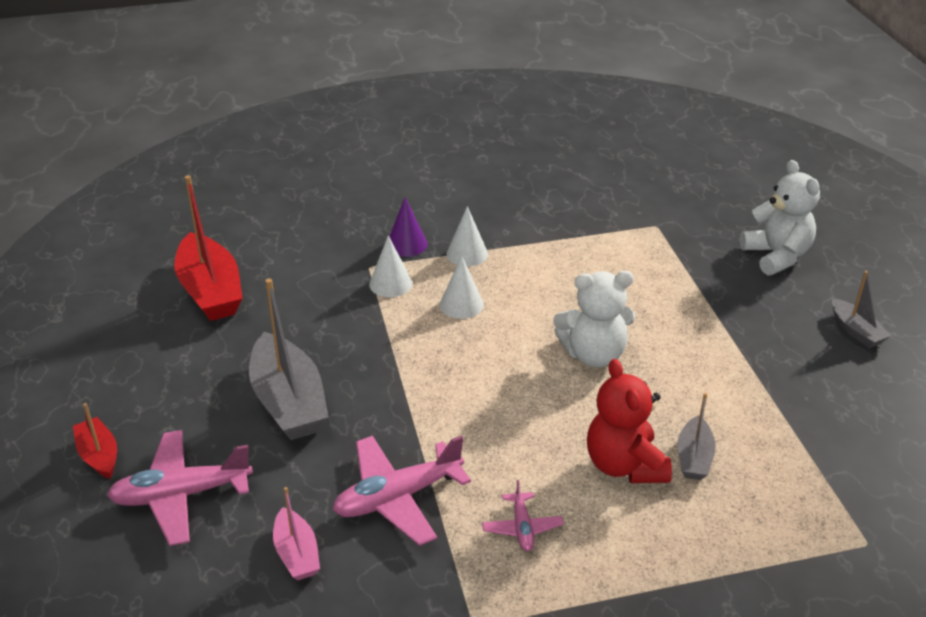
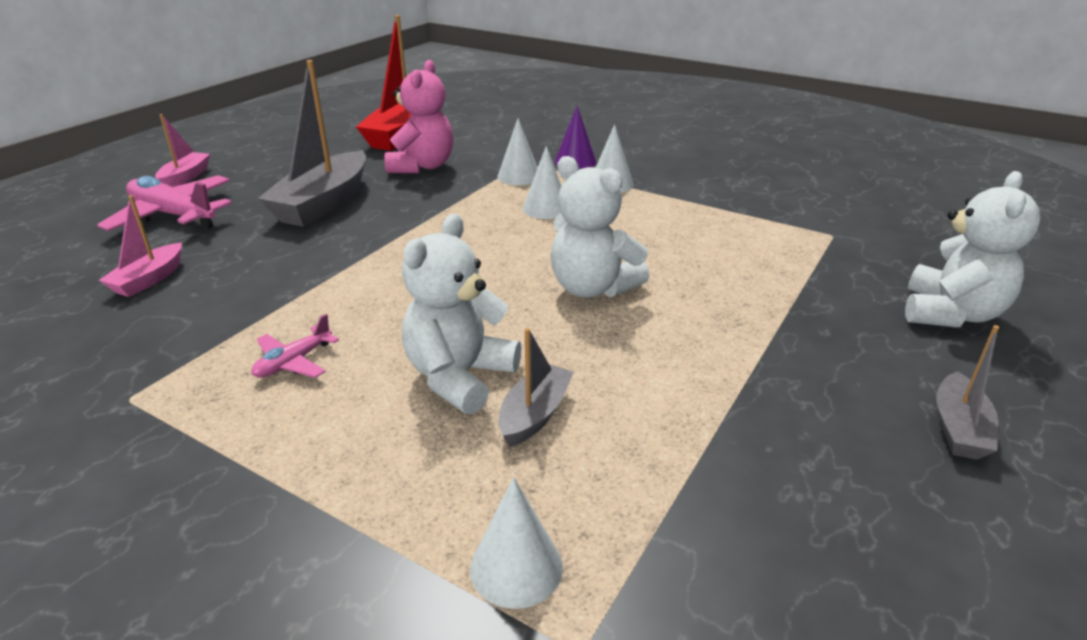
camera: 45 degrees right, 5 degrees down
(99, 455) = (185, 177): red boat -> pink boat
(296, 317) = (422, 166): none -> pink teddy bear
(397, 497) = (264, 288): pink plane -> none
(624, 465) = (459, 377): red teddy bear -> white teddy bear
(694, 457) = (535, 414): grey boat -> grey boat turned 150 degrees clockwise
(801, 534) = (516, 567): none -> white cone

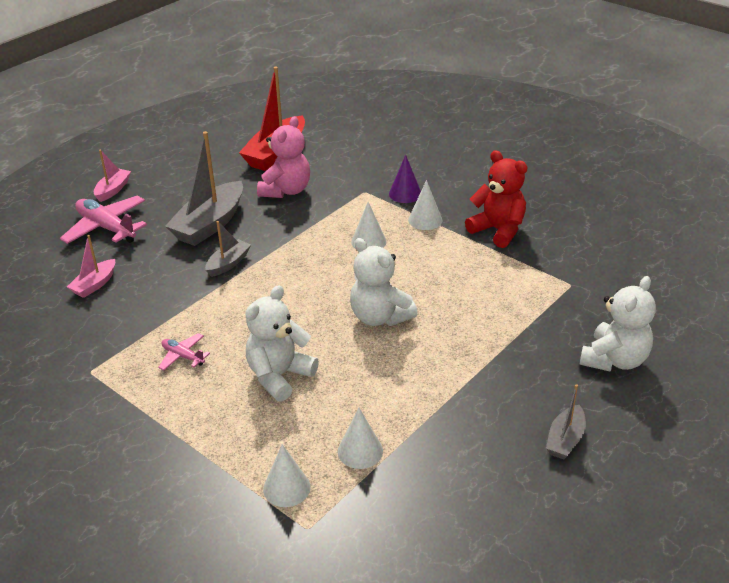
camera: 10 degrees right, 5 degrees up
(293, 362) = (183, 356): pink plane -> pink plane turned 75 degrees clockwise
(519, 176) = (357, 207): white cone -> white cone (360, 451)
(535, 414) = (318, 405): grey boat -> grey boat (228, 264)
(708, 188) = (498, 230): none -> red teddy bear

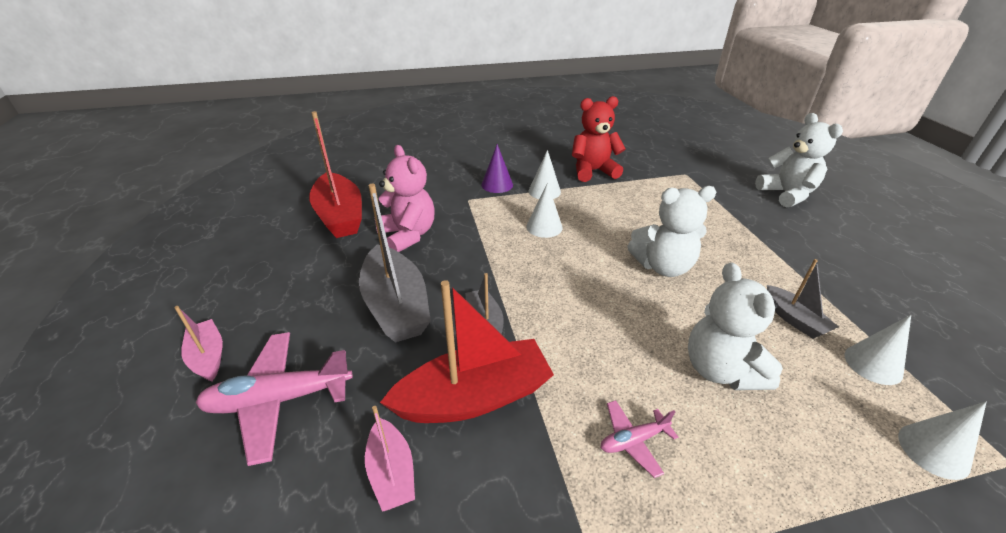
camera: 55 degrees left, 0 degrees up
(164, 287) = (474, 397): none -> red boat
(565, 440) = (879, 249): grey boat -> grey boat (794, 319)

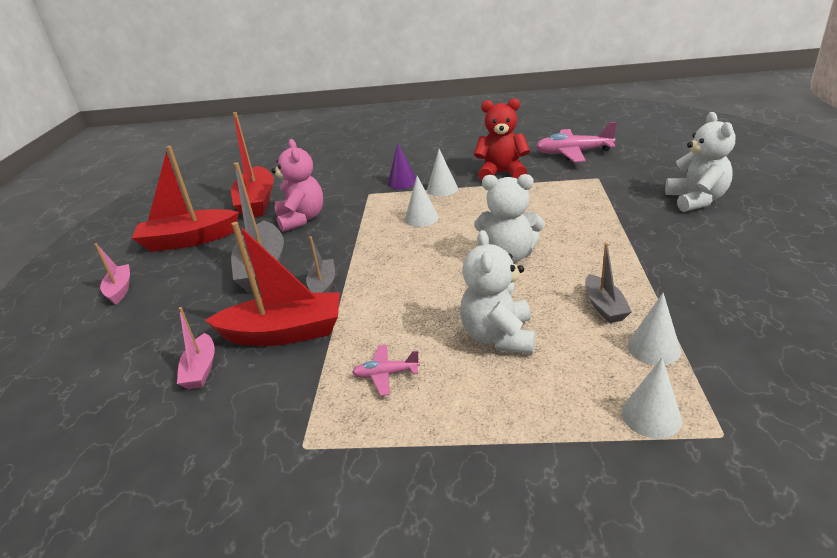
camera: 20 degrees right, 5 degrees down
(275, 273) = (189, 240): none -> red boat
(279, 400) = (152, 319): pink plane -> pink plane (573, 153)

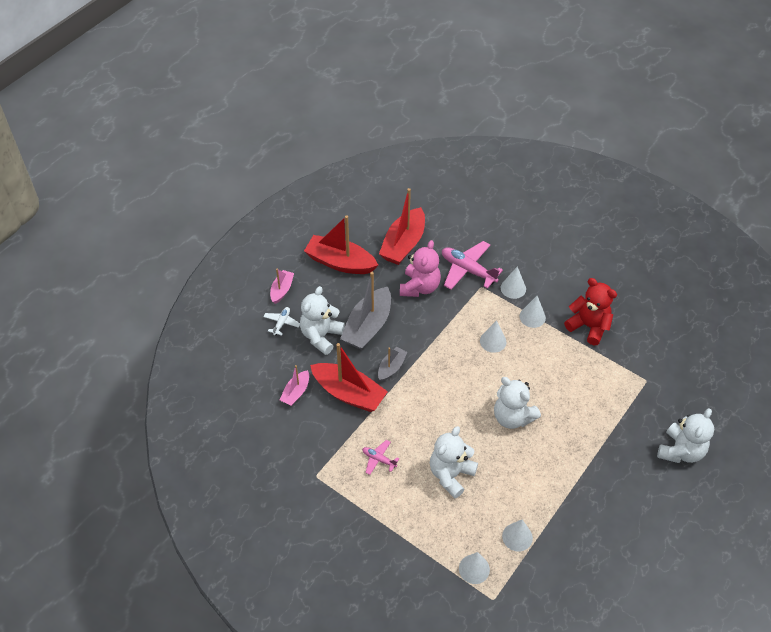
camera: 30 degrees right, 20 degrees up
(136, 316) = (281, 323): none -> white plane
(204, 302) = (321, 336): none -> white teddy bear
(402, 182) = (513, 288): purple cone -> white cone
(573, 153) = (663, 337): pink plane -> pink plane (468, 270)
(604, 306) = (523, 494): grey boat -> none

